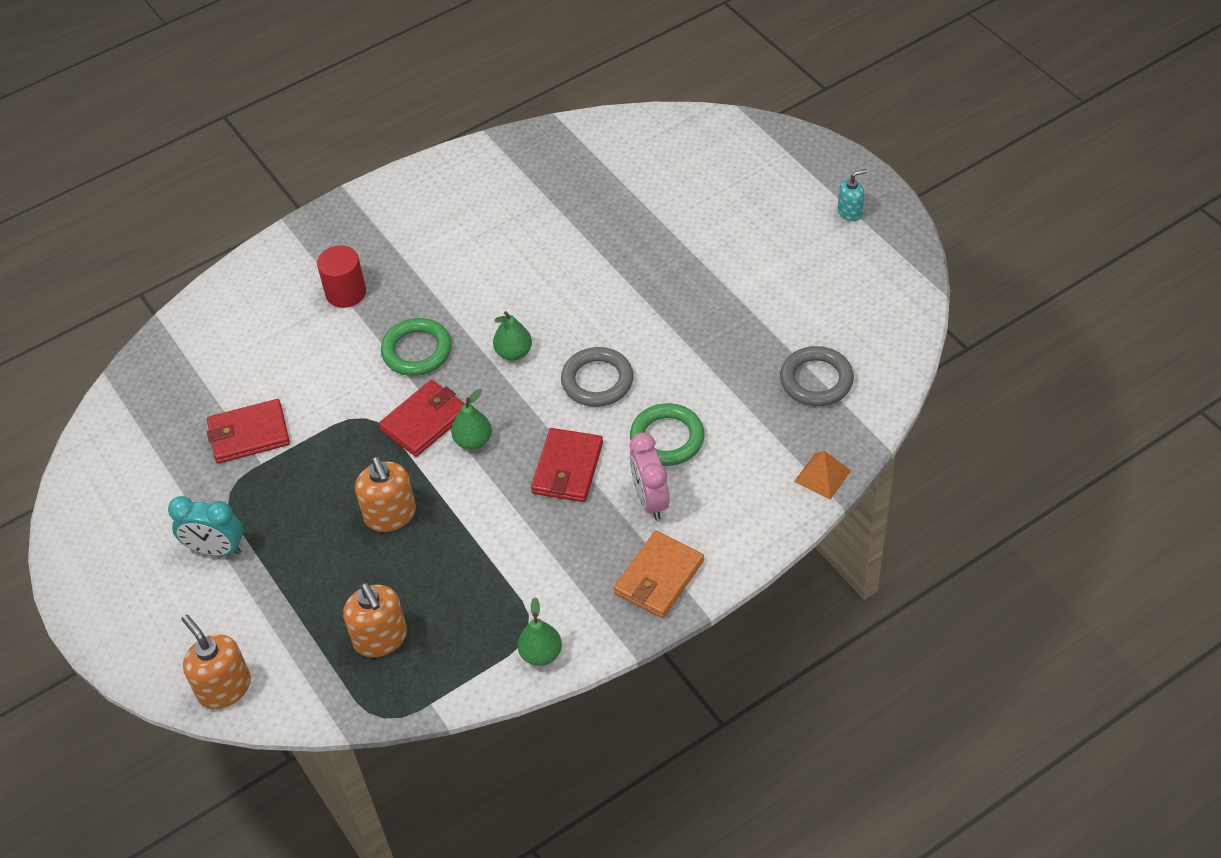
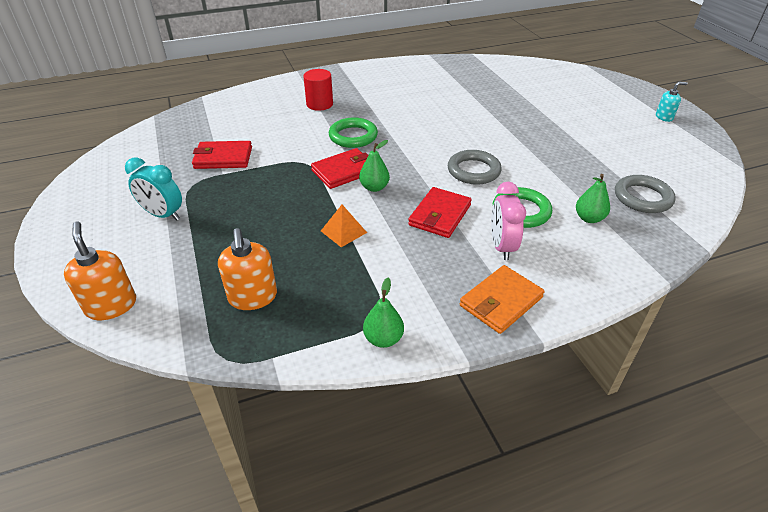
camera: 10 degrees right, 10 degrees down
(390, 515) = (297, 218): orange soap dispenser -> none
(514, 353) = (418, 147): green pear -> green pear (589, 218)
(822, 476) = (650, 258): orange pyramid -> orange pyramid (343, 231)

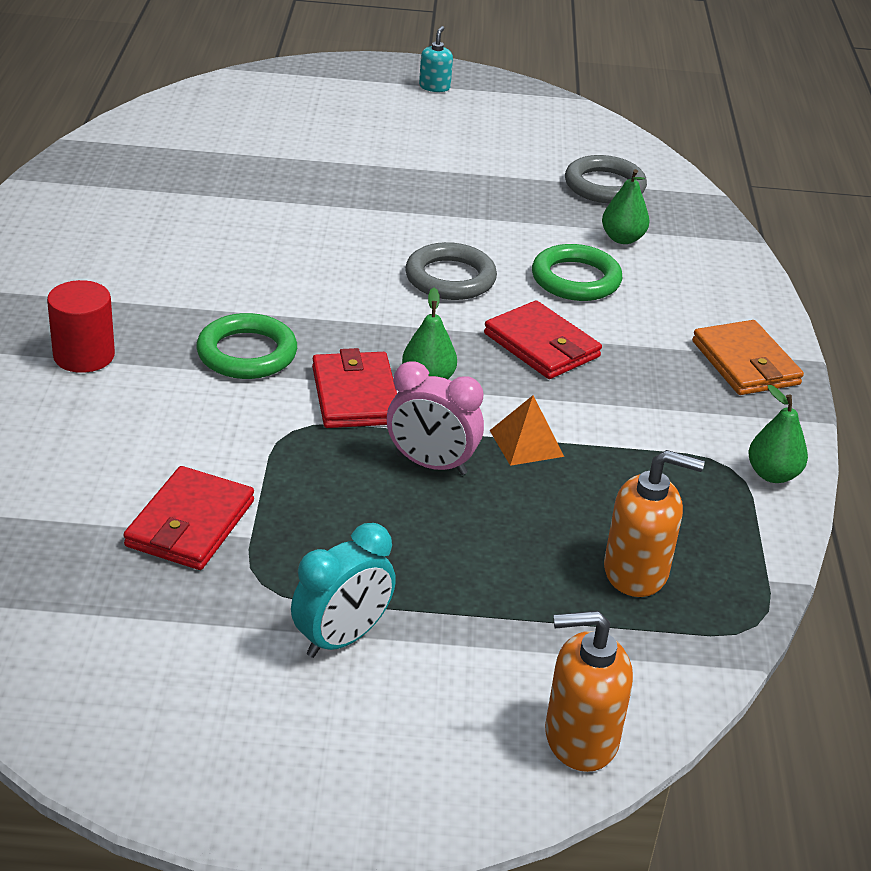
camera: 70 degrees left, 5 degrees down
(502, 246) = (642, 322): pink clock -> pink clock (431, 464)

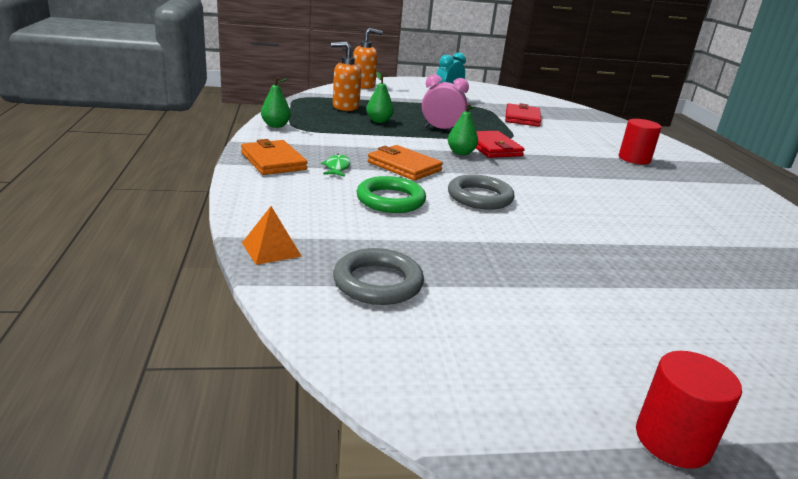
camera: 170 degrees right, 10 degrees down
(247, 353) = (561, 161): green ring -> none
(434, 87) = (672, 440): turquoise soap dispenser -> red cylinder
(526, 443) = (400, 134): orange pyramid -> orange pyramid (271, 249)
(542, 345) = (404, 166): red wallet -> orange wallet
(622, 239) = (356, 230): green pear -> green pear (379, 121)
(647, 345) = (337, 167): none -> green fish

